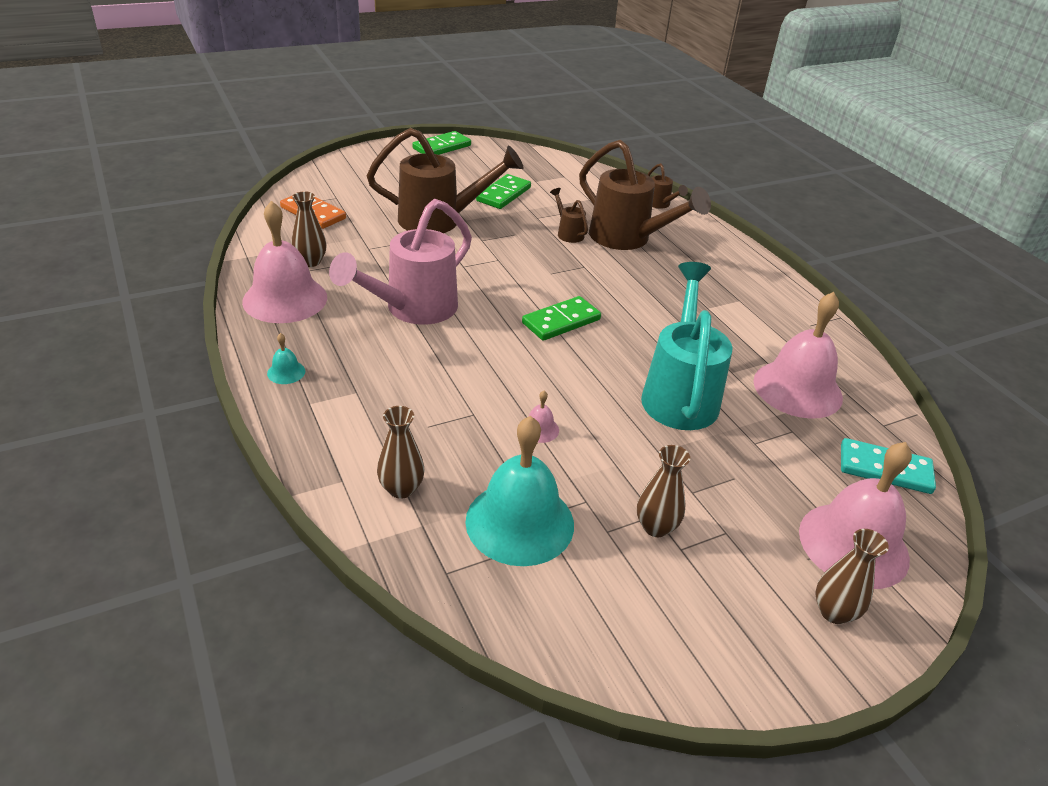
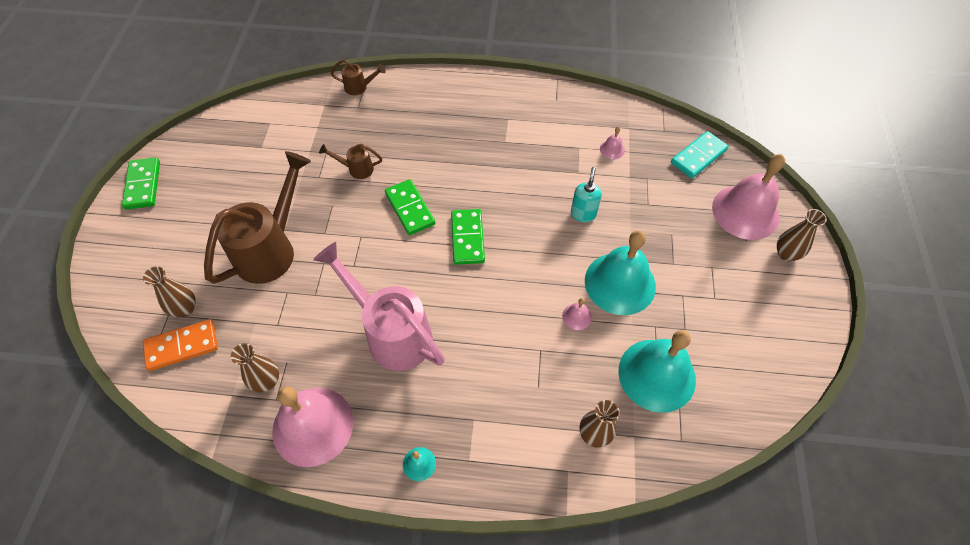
camera: 55 degrees left, 20 degrees up
(412, 310) = (391, 332): pink watering can -> pink watering can turned 150 degrees clockwise
(503, 194) = (265, 181): green domino -> green domino (410, 209)
(617, 451) = (620, 283): none -> turquoise bell
(628, 239) = (392, 136): brown watering can -> none
(655, 527) = (692, 301): brown vase -> brown vase (185, 308)
(680, 393) = (583, 214): turquoise watering can -> turquoise soap dispenser
(797, 389) = (612, 149): pink bell -> pink bell, size x0.40

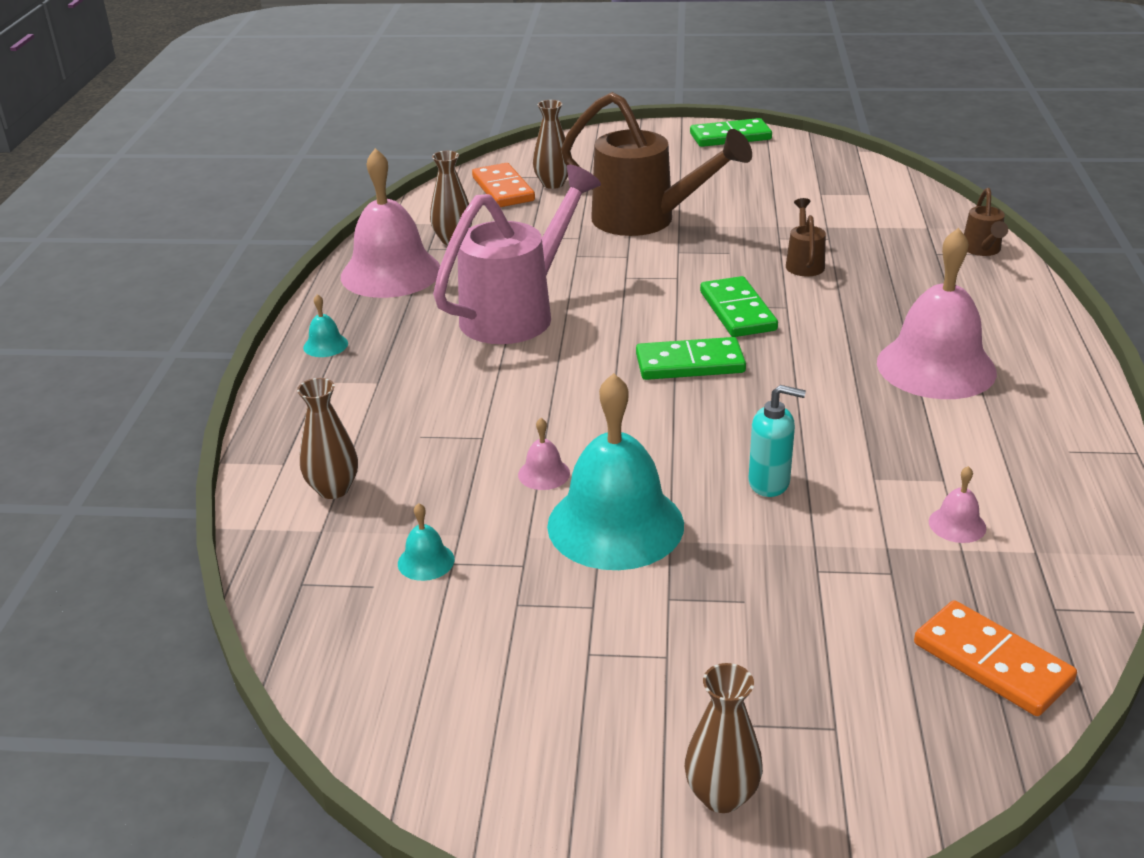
camera: 90 degrees right, 25 degrees down
(410, 209) = (738, 311): green domino -> green domino turned 75 degrees counterclockwise
(657, 375) = (426, 561): turquoise bell -> turquoise bell, size x0.40
(698, 156) = (992, 662): turquoise domino -> orange domino
(745, 212) = (837, 733): pink bell -> pink bell (936, 367)

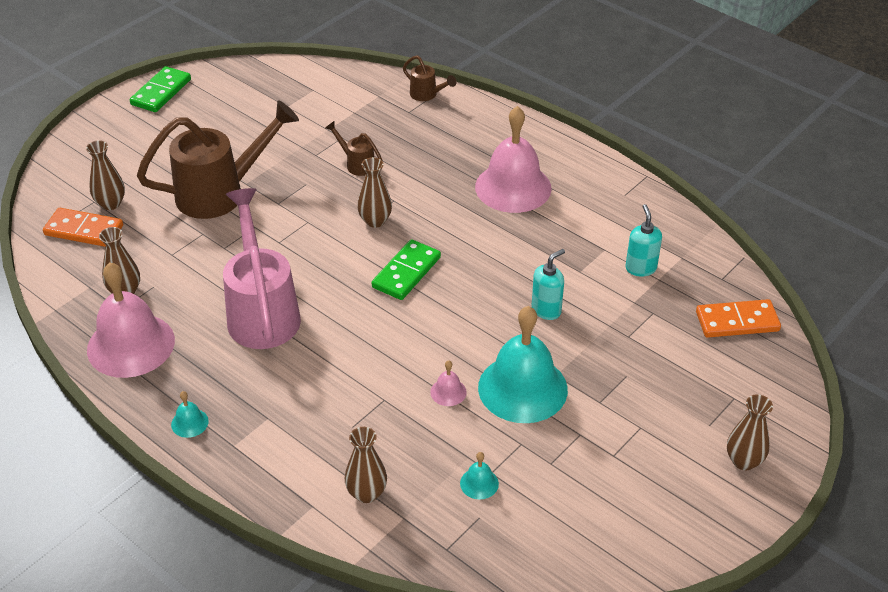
camera: 55 degrees left, 10 degrees up
(738, 311) = (375, 221): green domino -> brown vase
(957, 524) = (640, 268): pink bell -> turquoise soap dispenser

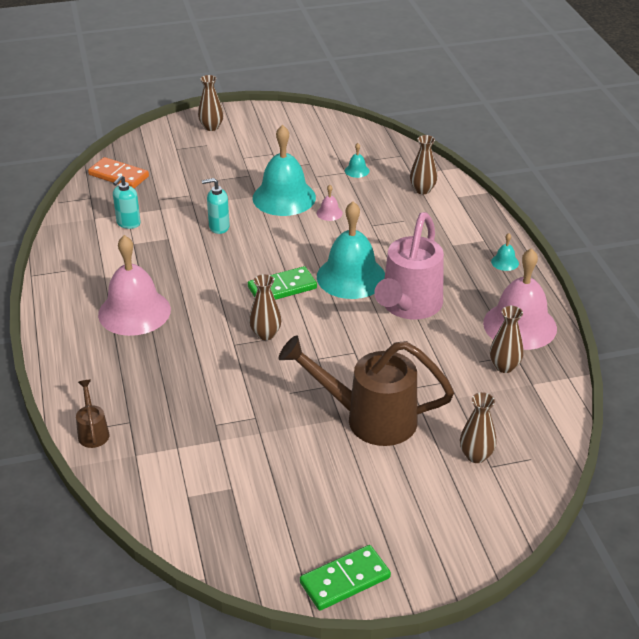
camera: 145 degrees left, 5 degrees down
(84, 230) = (513, 439): orange domino -> none
(349, 318) = (351, 277): none -> turquoise bell
(356, 164) = (230, 390): brown watering can -> none

